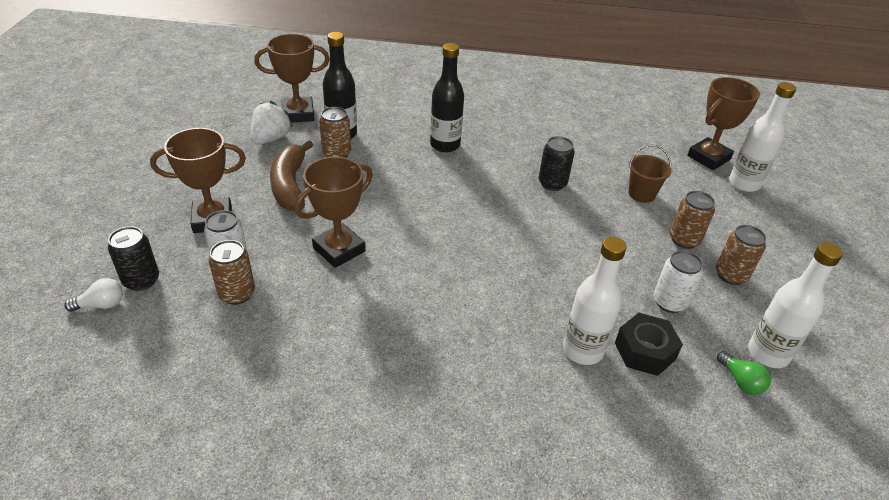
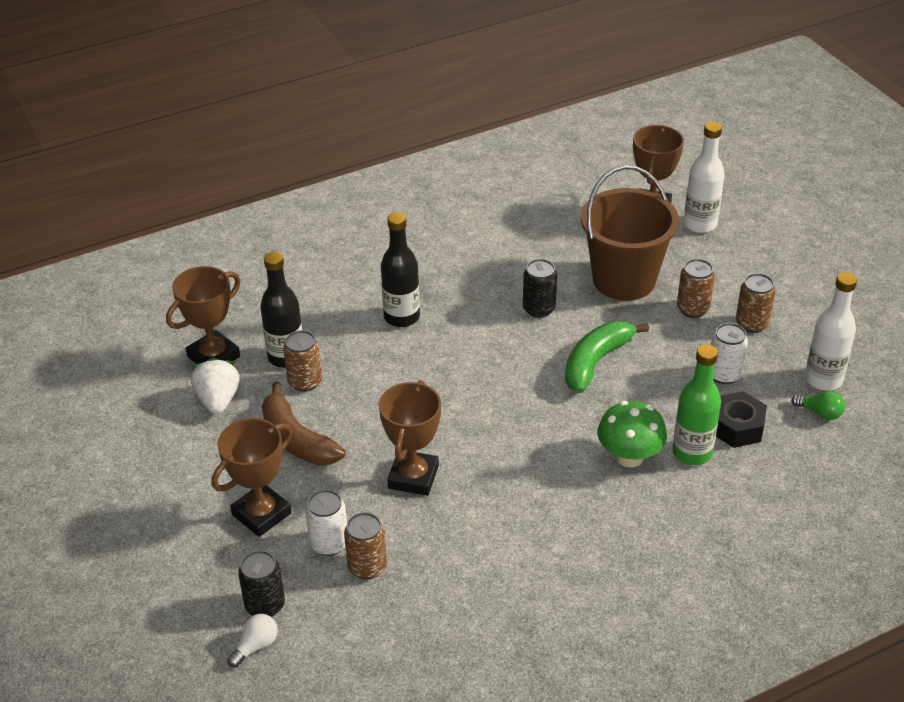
camera: 30 degrees left, 0 degrees up
(523, 324) = (629, 457): none -> green mushroom
(563, 239) = (596, 362): none -> green banana
(582, 350) = (692, 452): white bottle -> green bottle
(641, 194) = (624, 280): brown bucket -> brown bucket, size x2.16

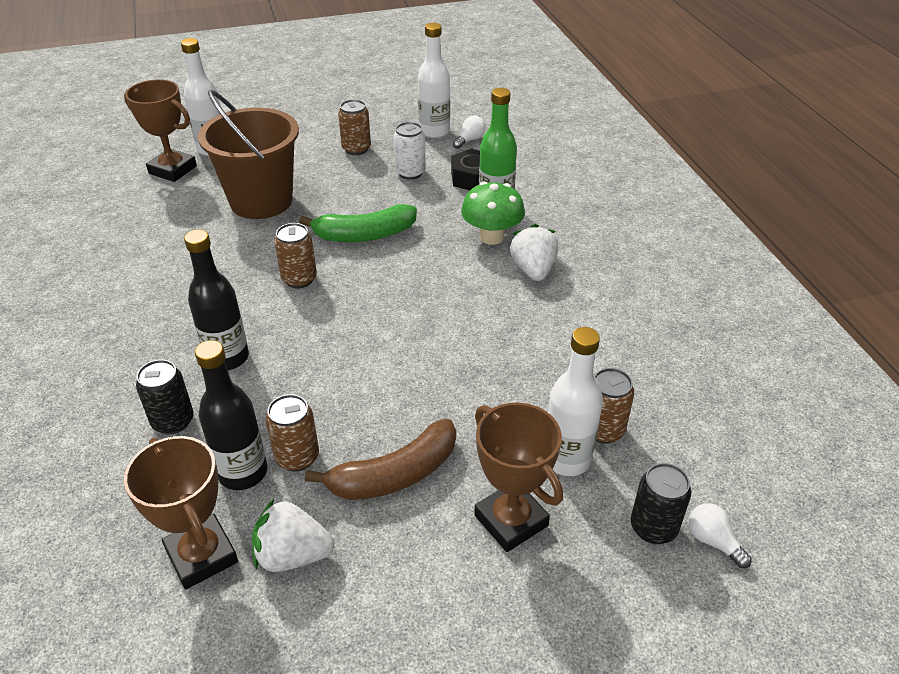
camera: 80 degrees left, 0 degrees up
(329, 543) = (566, 459): white can -> white bottle
(413, 477) = (482, 379): brown trophy -> none
(539, 309) = (272, 257): black can -> black can (173, 421)
(583, 496) = (533, 270): none -> white strawberry
(596, 362) = (364, 235): green banana -> green banana turned 60 degrees counterclockwise
(692, 309) = (322, 173): brown can -> brown can (299, 279)
(820, 413) = (470, 140): green light bulb -> white light bulb

